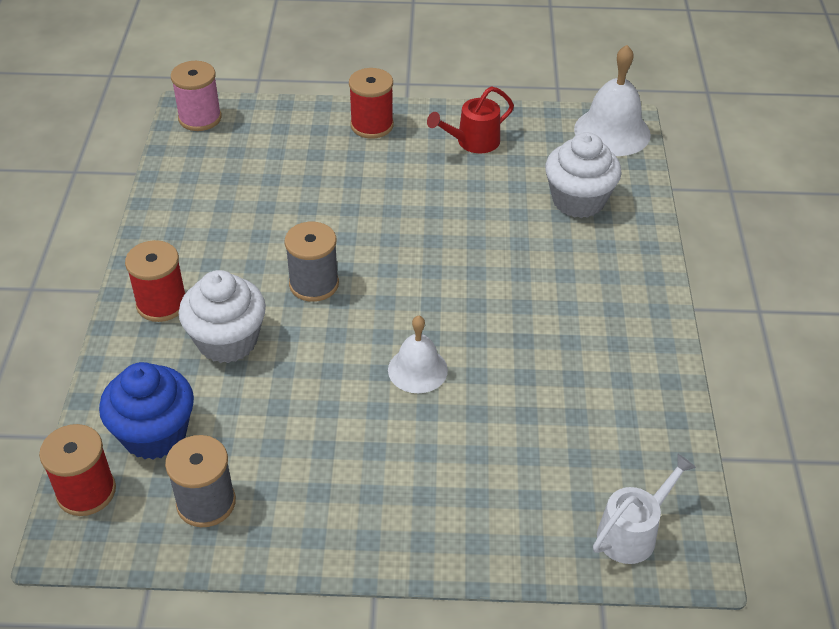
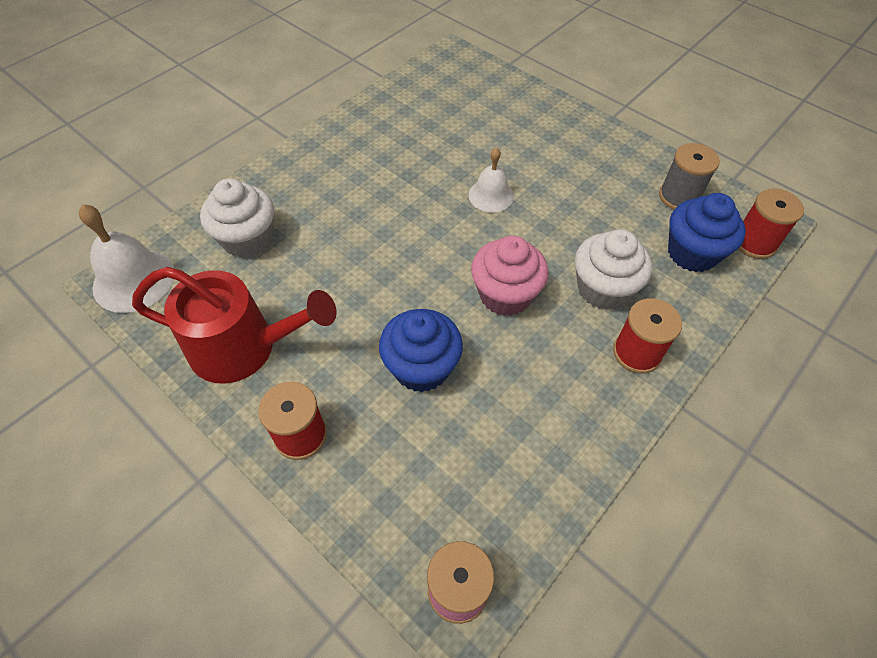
camera: 140 degrees left, 10 degrees up
(314, 284) = (505, 295): grey spool -> pink cupcake
(331, 199) = (421, 367): none -> blue cupcake
(473, 142) = (244, 347): red watering can -> red watering can, size x1.80
(632, 532) = (465, 72): white watering can -> none

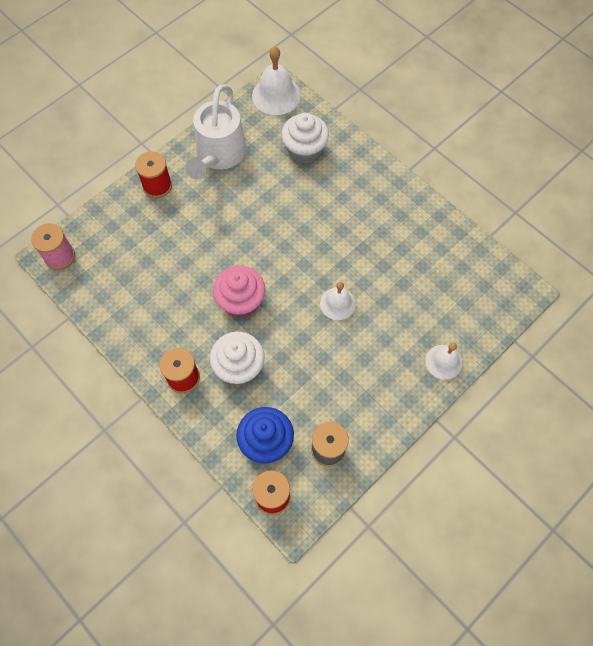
camera: 95 degrees right, 10 degrees up
(244, 347) = (219, 155): red watering can -> white watering can
(421, 367) = (191, 247): blue cupcake -> none
(546, 109) = (443, 362): none -> white bell

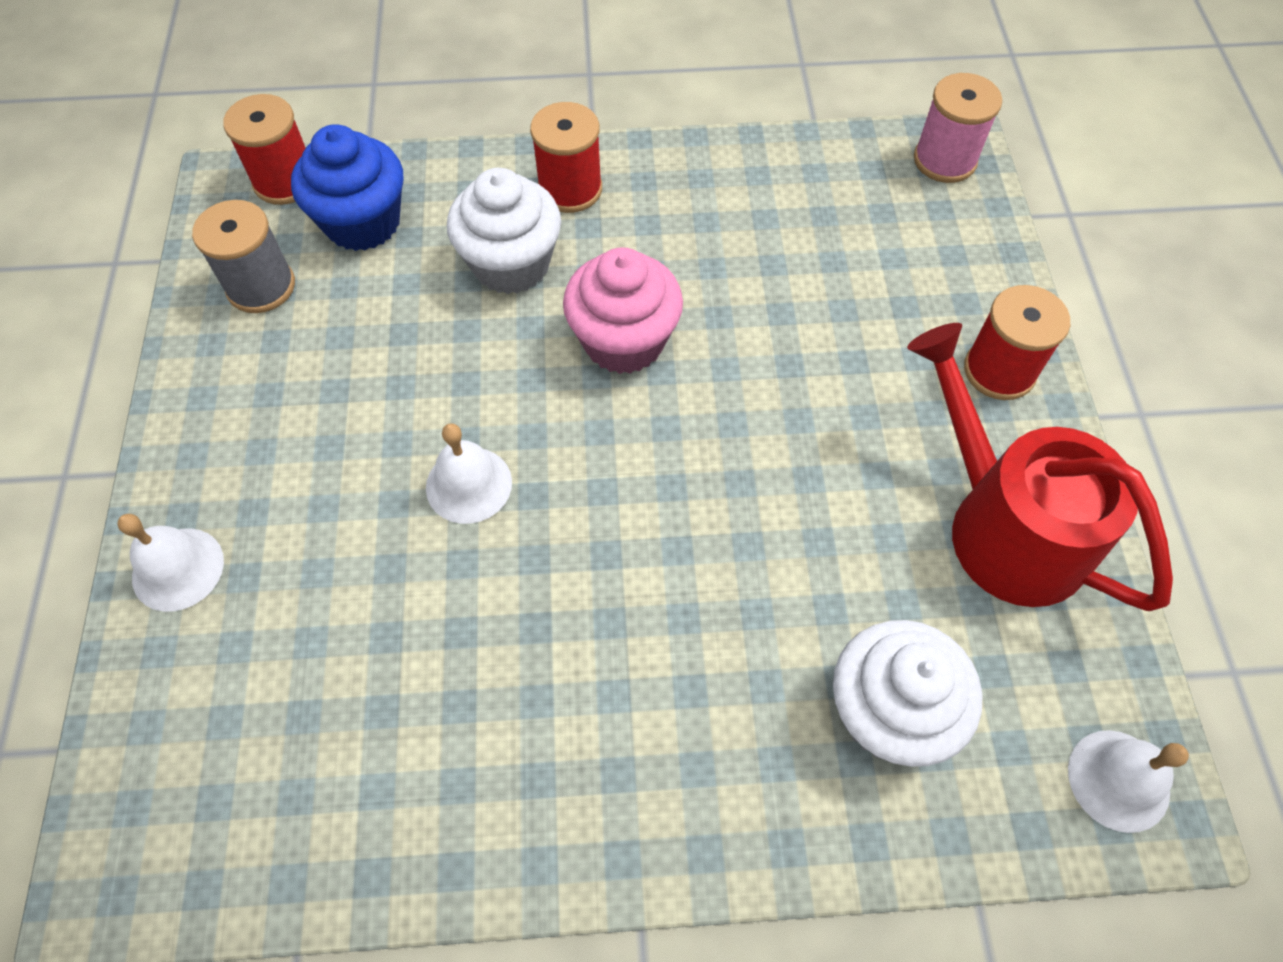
camera: 130 degrees right, 5 degrees down
(219, 155) = (1004, 525): white watering can -> red watering can
(276, 95) = (1118, 780): white bell -> white bell, size x0.64

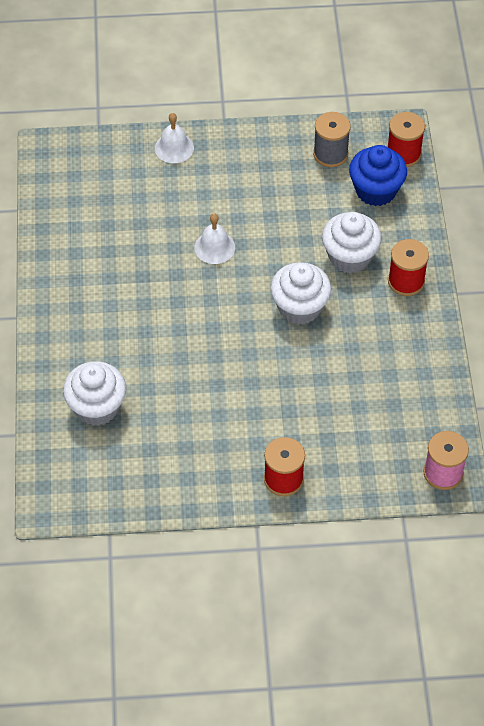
camera: 90 degrees right, 5 degrees down
(624, 341) = (299, 307): pink cupcake -> white cupcake
(1004, 525) = (189, 467): red watering can -> none
(1118, 780) = (61, 493): white bell -> none

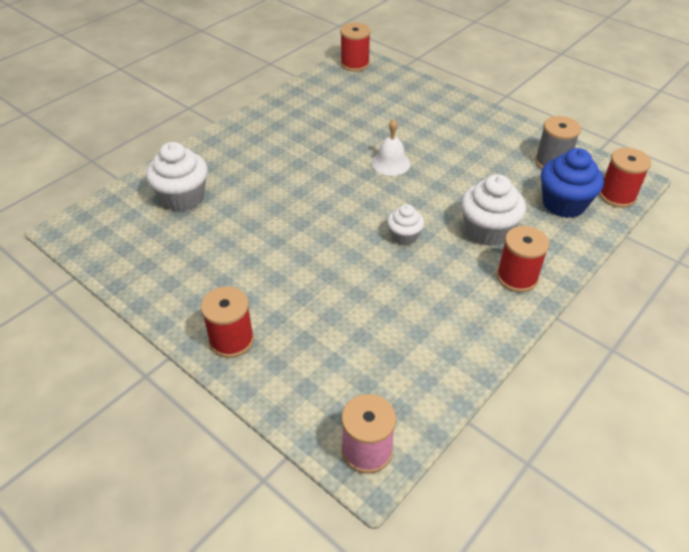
camera: 45 degrees right, 10 degrees down
(55, 157) = (355, 64): none -> red spool
(174, 148) = (437, 99): white bell -> none
(299, 307) = (404, 236): white cupcake -> white cupcake, size x0.58

